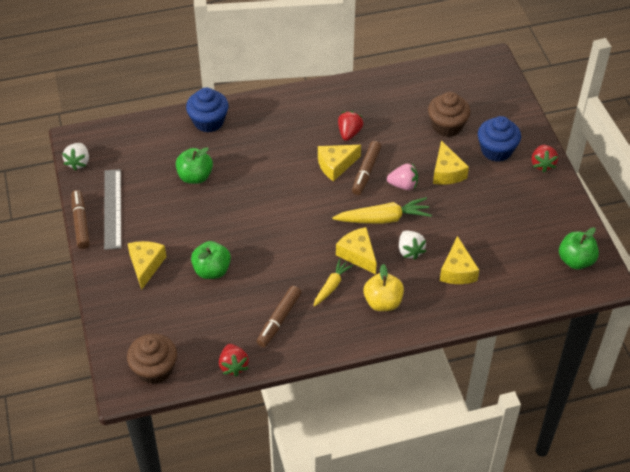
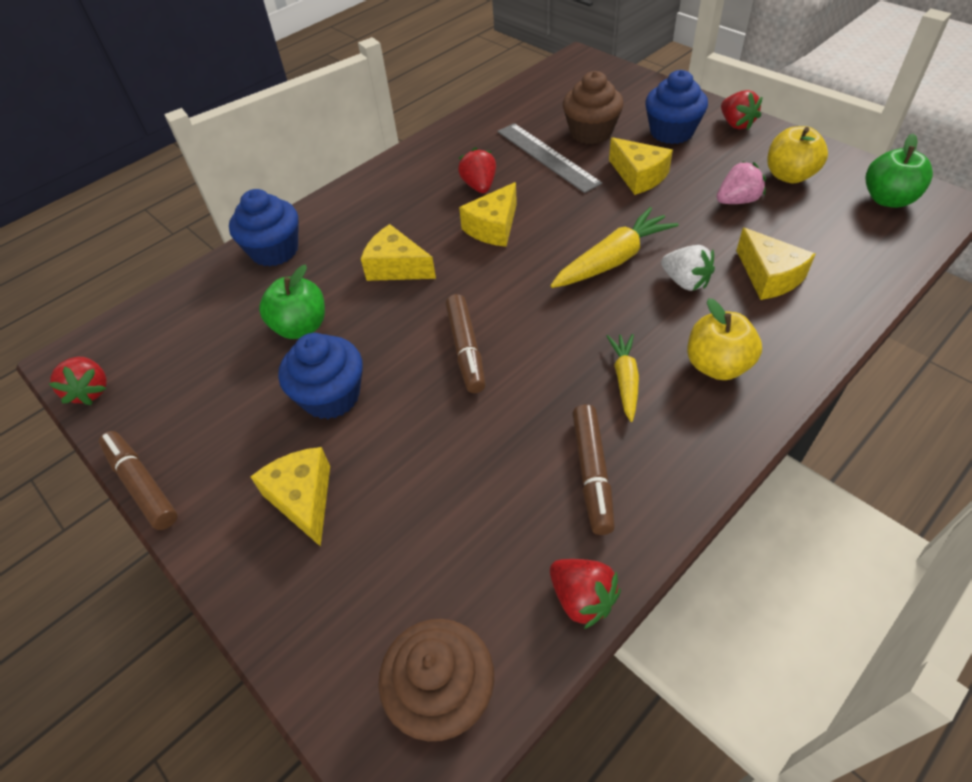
camera: 25 degrees left, 0 degrees up
(78, 162) = (91, 391): white strawberry -> red strawberry
(112, 208) = (188, 434): grey ruler -> grey ruler (547, 157)
(187, 222) = (331, 396): none -> blue cupcake
(212, 270) = (423, 450): green apple -> none
(358, 254) = (622, 319): yellow cheese -> yellow cheese (396, 267)
(366, 172) = (539, 218): brown marker -> brown marker (466, 349)
(403, 185) = (600, 211): pink strawberry -> pink strawberry (737, 201)
(535, 216) = (789, 176): none -> yellow apple

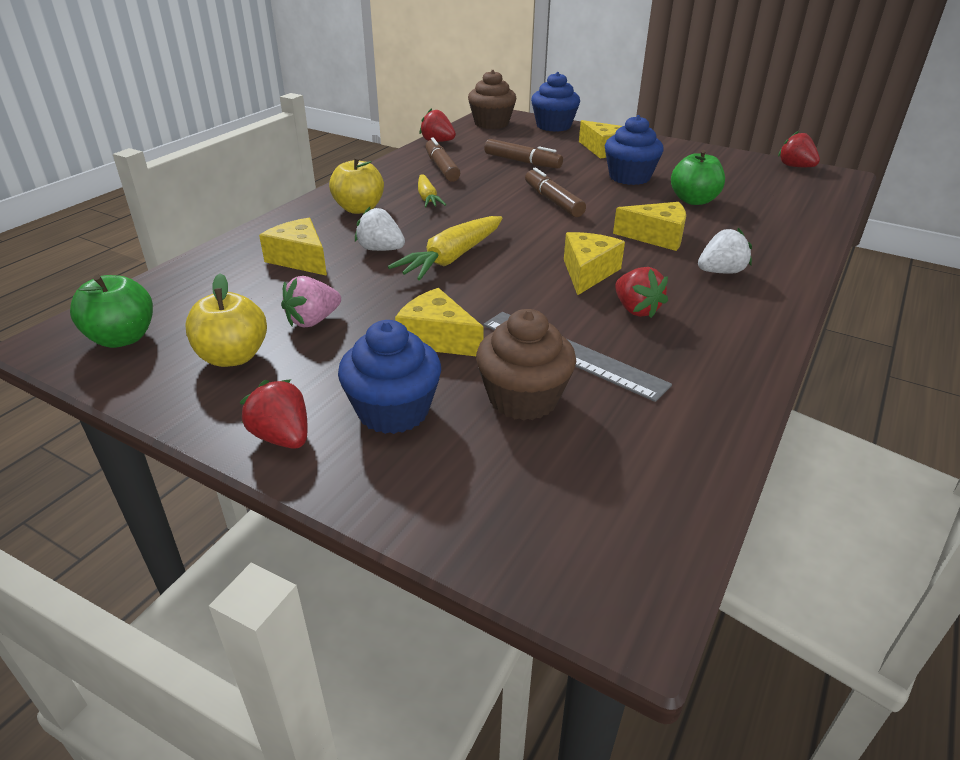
camera: 160 degrees right, 15 degrees down
(142, 484) = (700, 146): brown marker -> brown marker (522, 162)
(274, 250) = (788, 238): blue cupcake -> blue cupcake (553, 126)
(380, 216) = (720, 272): none -> white strawberry

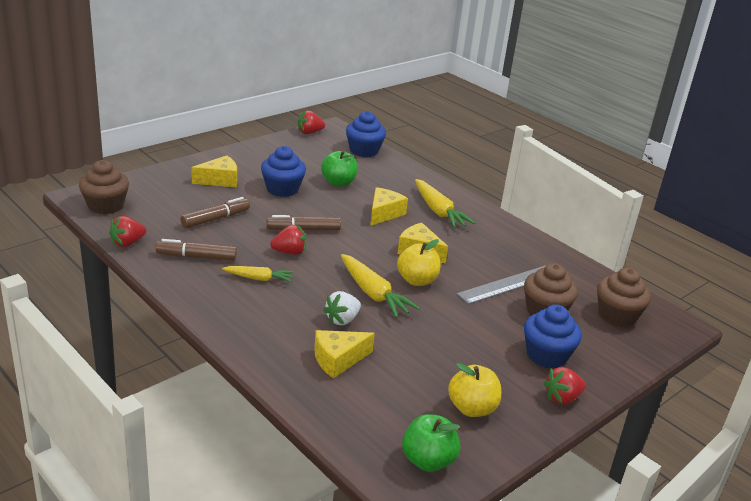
camera: 75 degrees left, 5 degrees down
(313, 321) = (437, 368): pink strawberry -> none
(359, 209) = (258, 315): yellow apple -> yellow apple (417, 280)
(437, 339) = (477, 324): yellow cheese -> none
(553, 126) = (143, 181): blue cupcake -> blue cupcake (364, 151)
(583, 490) = (617, 315): none -> brown cupcake
(636, 310) = (469, 251): red strawberry -> red strawberry (289, 252)
(720, 272) = (438, 211): white strawberry -> yellow carrot

